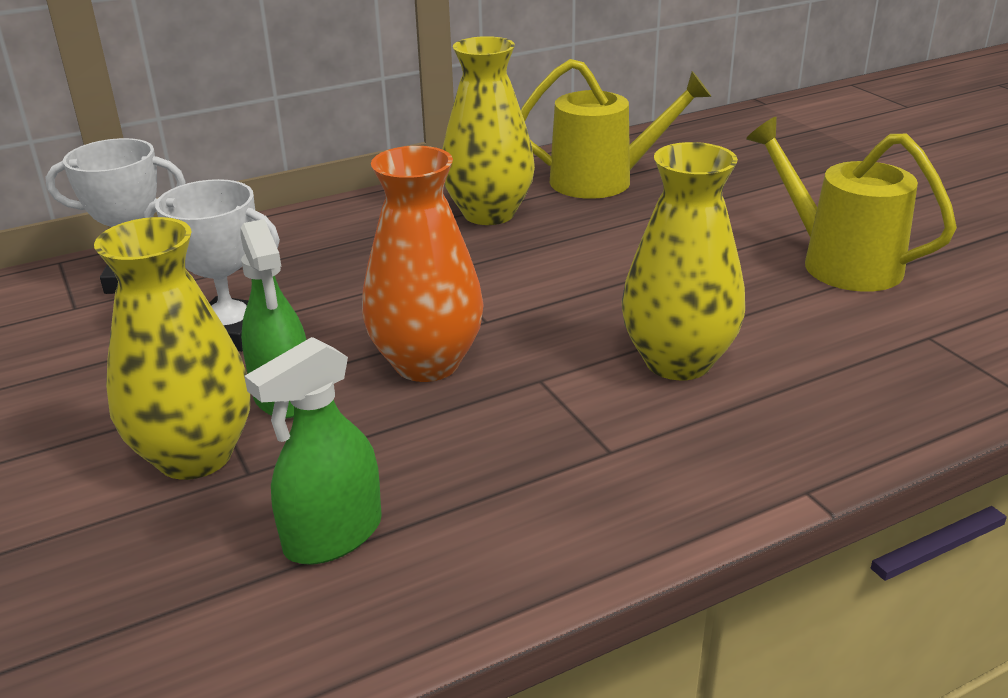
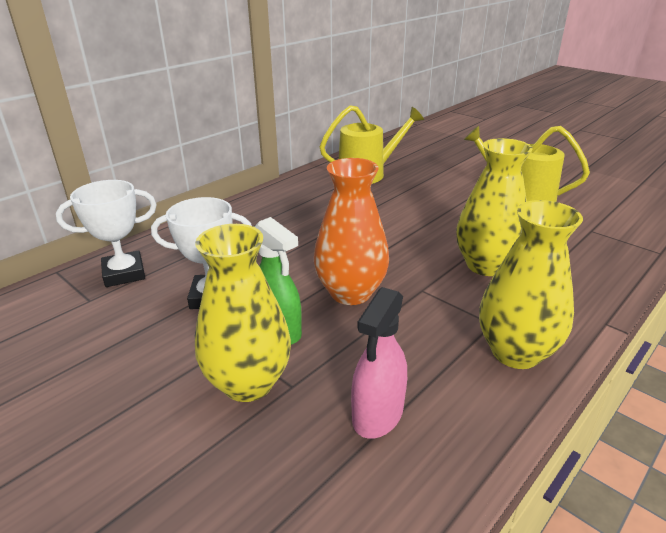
camera: 20 degrees left, 0 degrees up
(333, 536) = (377, 414): green spray bottle -> pink spray bottle
(489, 214) = (318, 200): yellow vase -> yellow vase (515, 352)

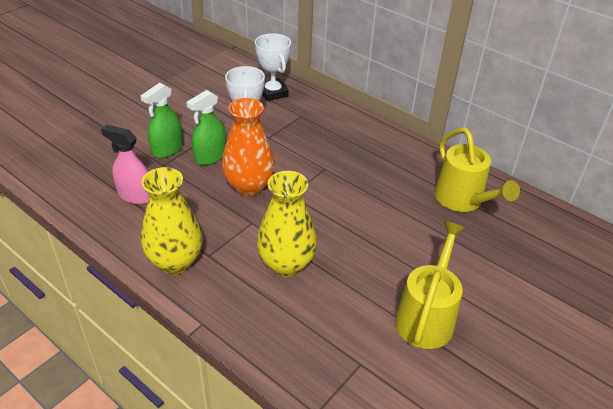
camera: 85 degrees right, 10 degrees up
(248, 383) = (167, 149): yellow vase -> green spray bottle

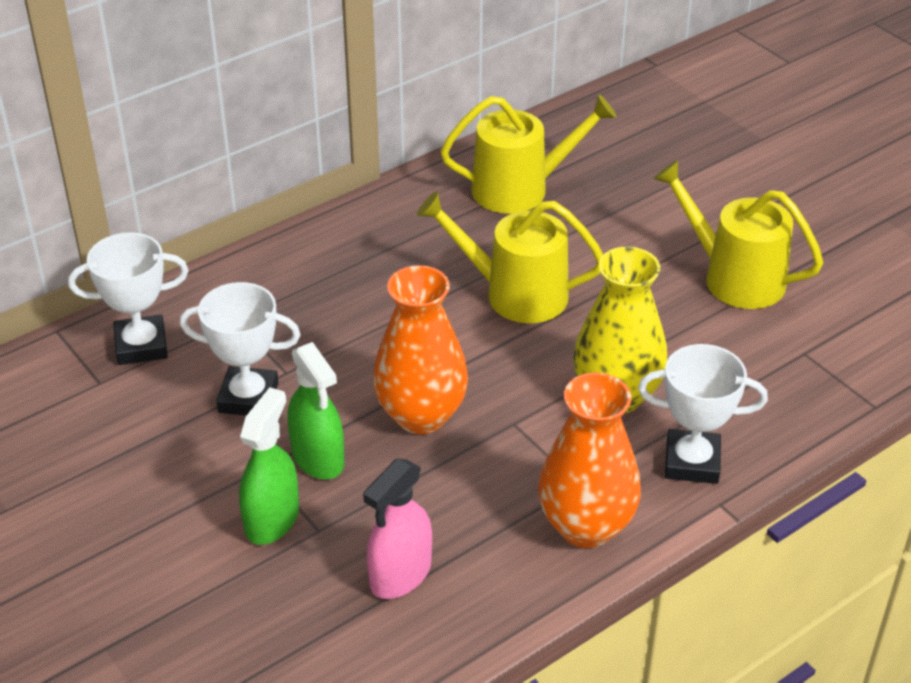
camera: 75 degrees left, 0 degrees up
(167, 149) = (272, 519): green spray bottle -> green spray bottle turned 120 degrees counterclockwise
(175, 261) = (586, 526): yellow vase -> orange vase
(236, 306) = (692, 462): none -> white trophy
(361, 210) = (515, 294): none -> yellow watering can

